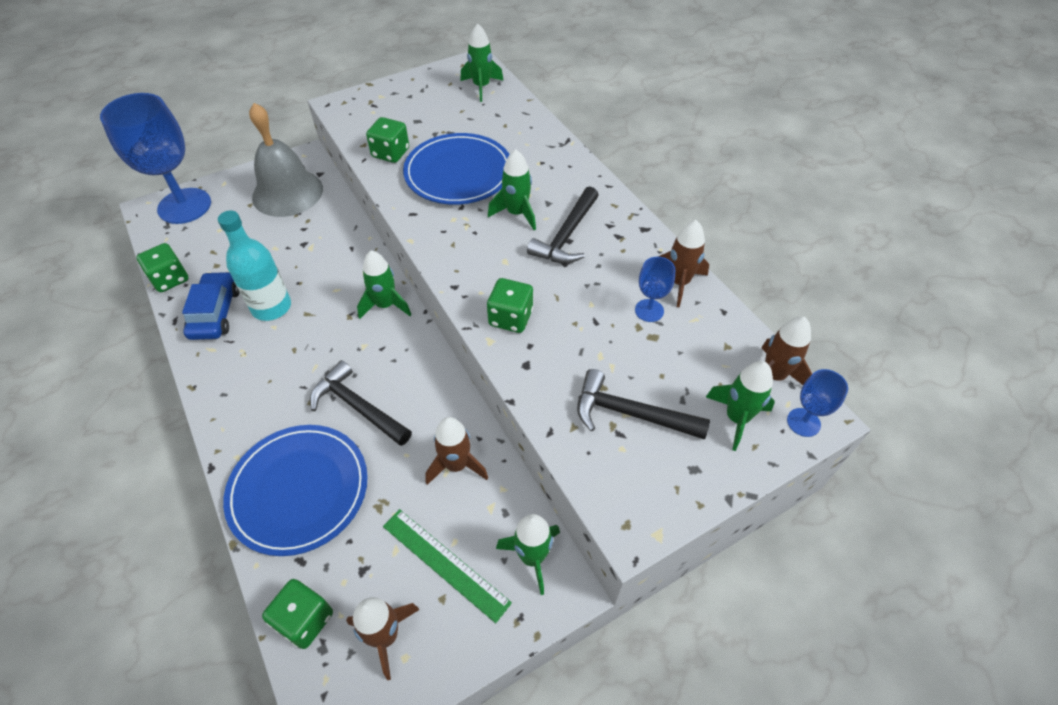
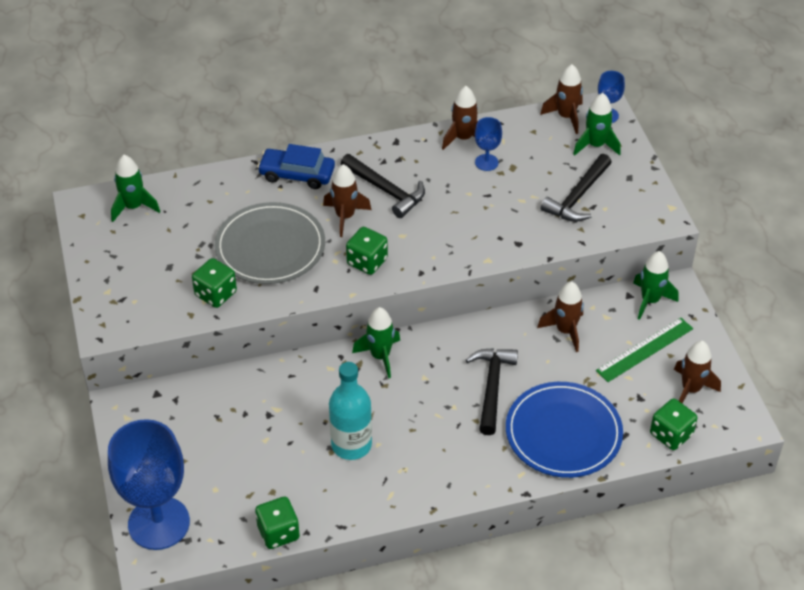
camera: 75 degrees left, 5 degrees down
(215, 313) = (343, 491): blue car -> blue car (297, 174)
(287, 193) = (178, 424): grey bell -> none
(358, 407) = (492, 387): black hammer -> black hammer turned 135 degrees clockwise
(458, 173) = (270, 247): blue plate -> grey plate
(510, 318) = (468, 243): green dice -> green dice (367, 262)
(516, 213) = (345, 217): green rocket -> brown rocket

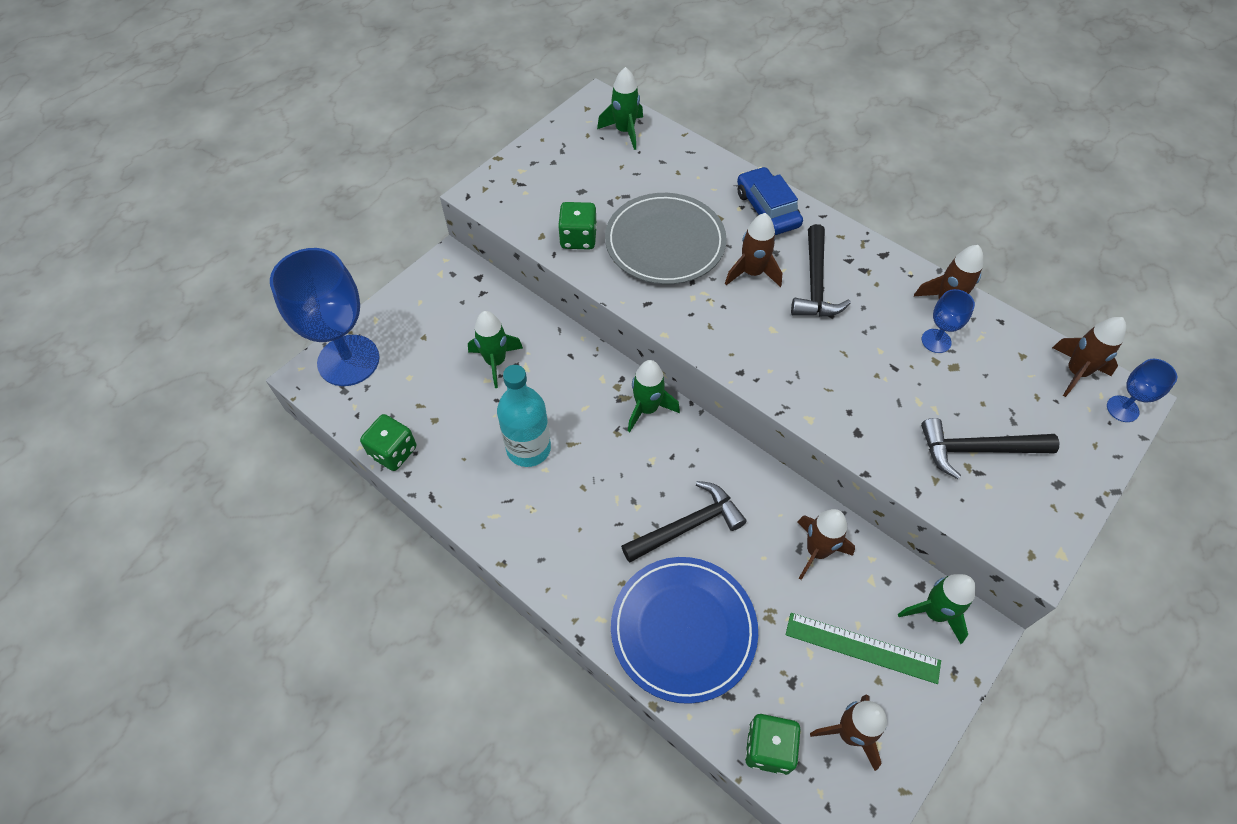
camera: 55 degrees right, 10 degrees up
(367, 262) = (714, 322): green dice -> none
(595, 145) = (1067, 423): green rocket -> green rocket (495, 362)

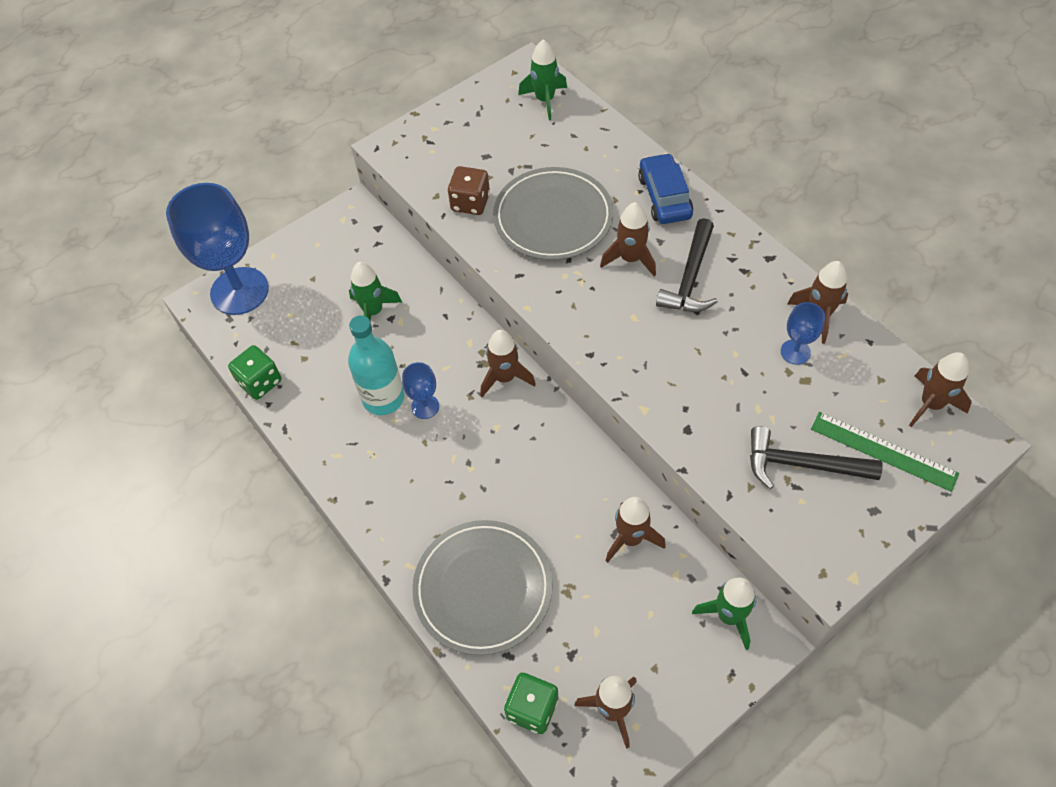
camera: 15 degrees right, 0 degrees up
(578, 238) = (470, 203): green dice -> brown dice
(647, 409) = (505, 378): green rocket -> brown rocket
(683, 629) = (483, 588): blue plate -> grey plate
(687, 526) = (513, 494): black hammer -> none
(862, 648) = (648, 635): green ruler -> green ruler (883, 451)
(1122, 409) = (967, 448): blue goblet -> blue goblet (425, 406)

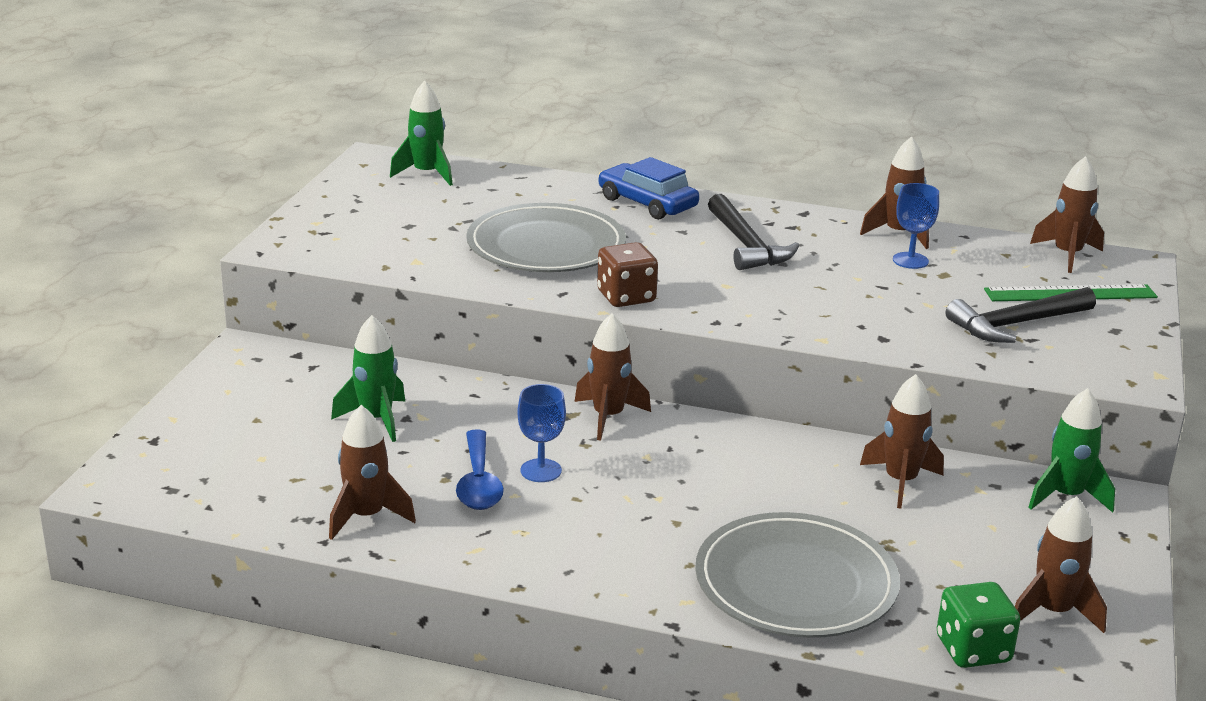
camera: 40 degrees left, 30 degrees down
(239, 291) = (159, 461): blue goblet -> none
(260, 382) = (288, 527): green dice -> none
(383, 398) = (478, 482): turquoise bottle -> blue spoon
(470, 203) = (435, 260): brown dice -> brown dice (626, 297)
(630, 259) = (668, 250): brown rocket -> brown rocket (366, 517)

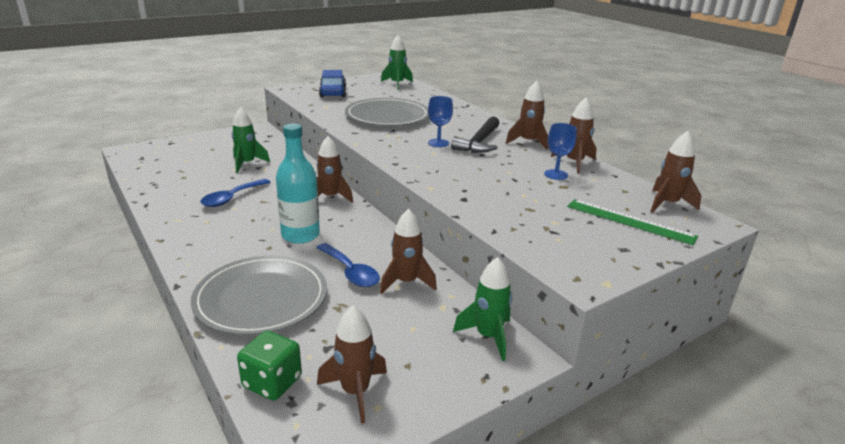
camera: 40 degrees right, 0 degrees up
(366, 517) = (172, 192): brown rocket -> brown rocket (528, 142)
(541, 470) = (262, 204): blue goblet -> blue goblet (438, 143)
(626, 297) = (377, 142): brown dice -> none
(647, 203) = (467, 116): blue car -> blue car (333, 92)
(680, 487) = (300, 235): none -> turquoise bottle
(825, 501) = (350, 272): none -> blue spoon
(1016, 324) = (559, 222): black hammer -> none

